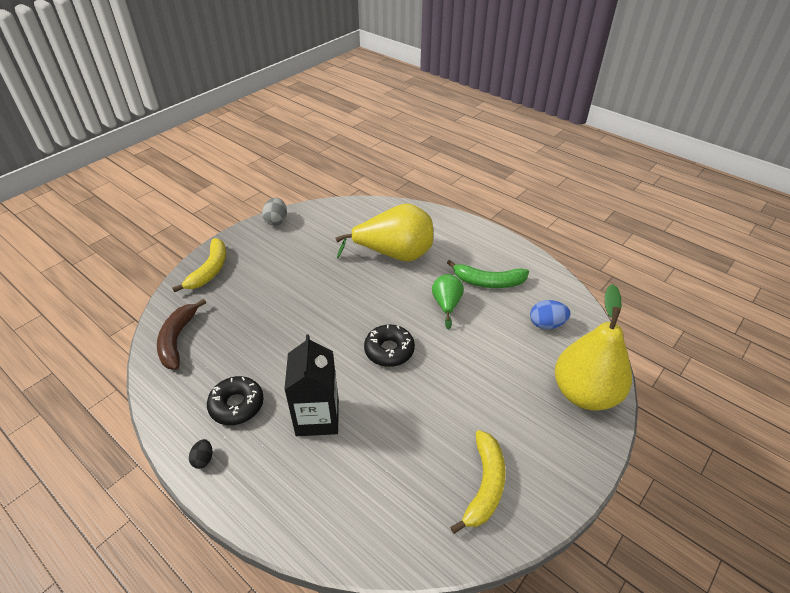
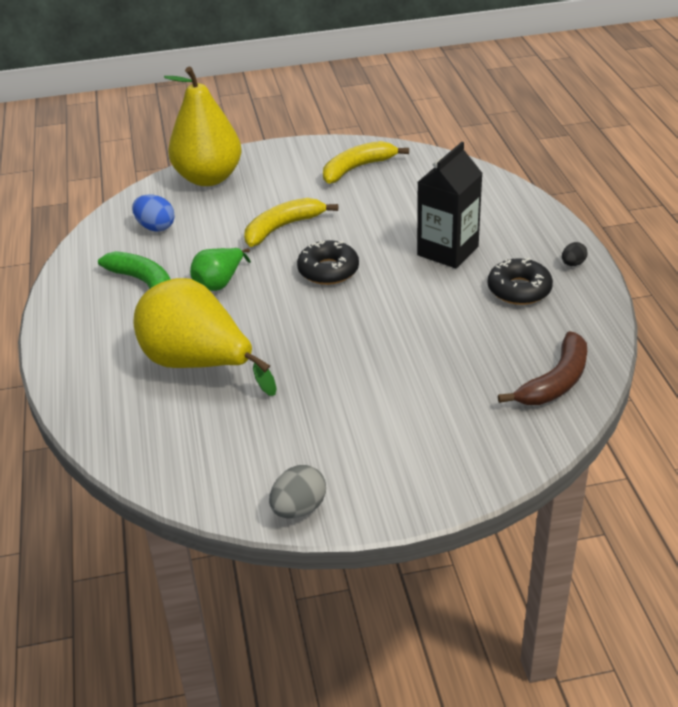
camera: 140 degrees left, 5 degrees down
(210, 270) = (463, 464): yellow banana -> yellow banana (282, 227)

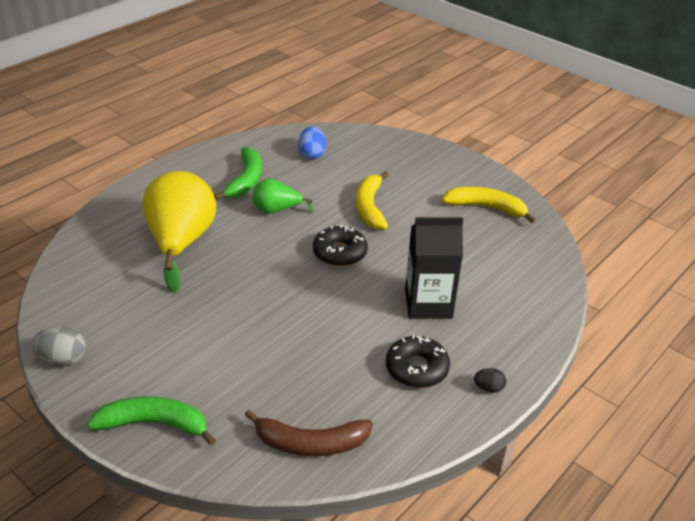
camera: 50 degrees right, 0 degrees up
(208, 178) = (393, 148): yellow pear -> none
(282, 227) = (369, 207): yellow banana -> yellow banana turned 105 degrees counterclockwise
(451, 470) = (154, 423): none -> green banana

